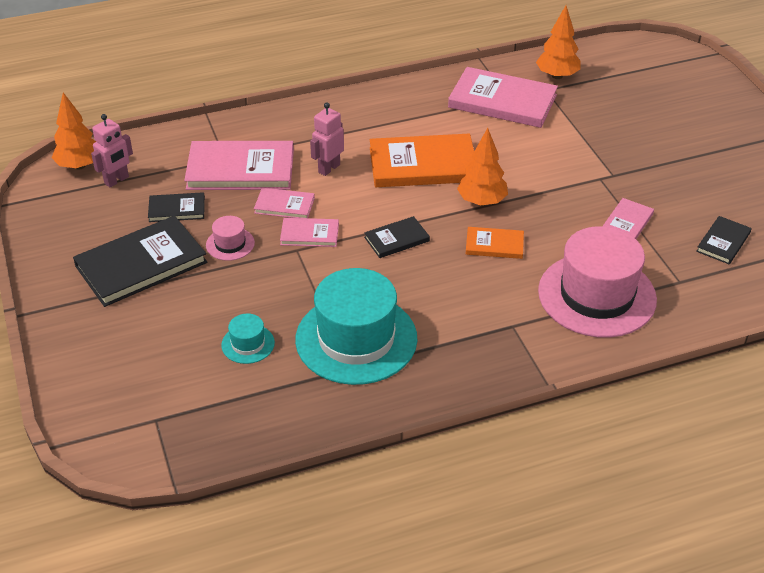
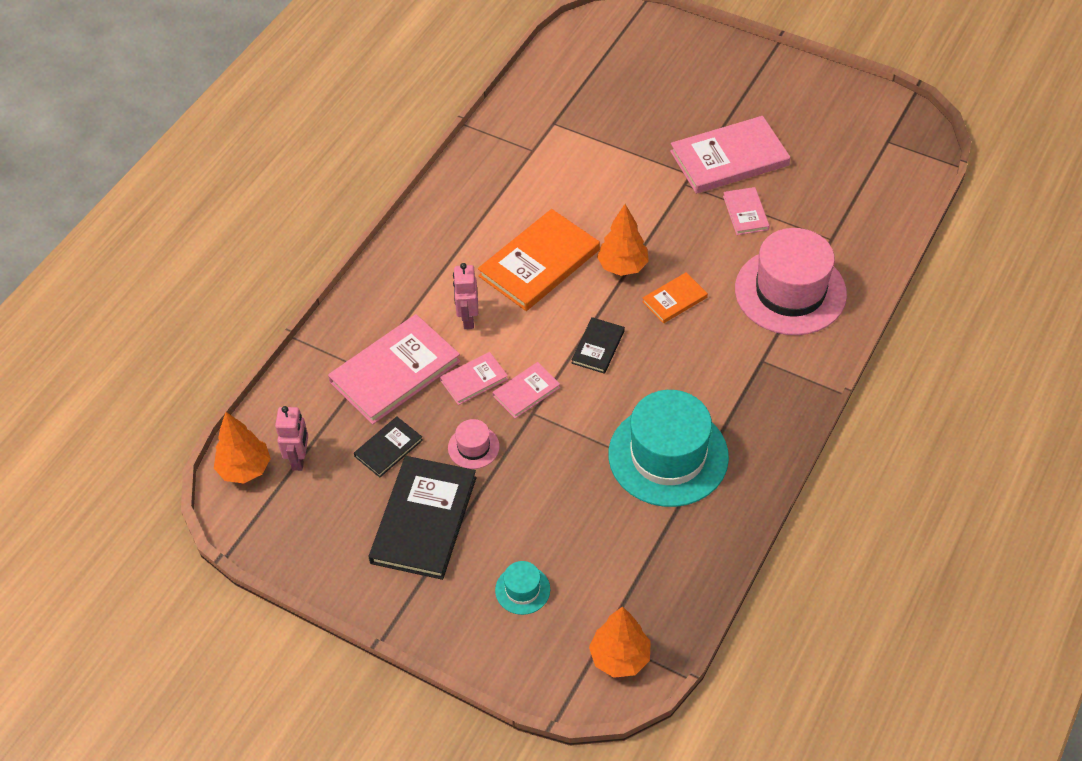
camera: 40 degrees left, 10 degrees up
(248, 344) = (595, 522): turquoise hat -> turquoise hat (522, 590)
(502, 101) = (532, 157): pink book -> pink book (729, 158)
(557, 76) = (547, 103): orange tree -> orange tree (620, 658)
(723, 242) = (825, 183): black book -> none

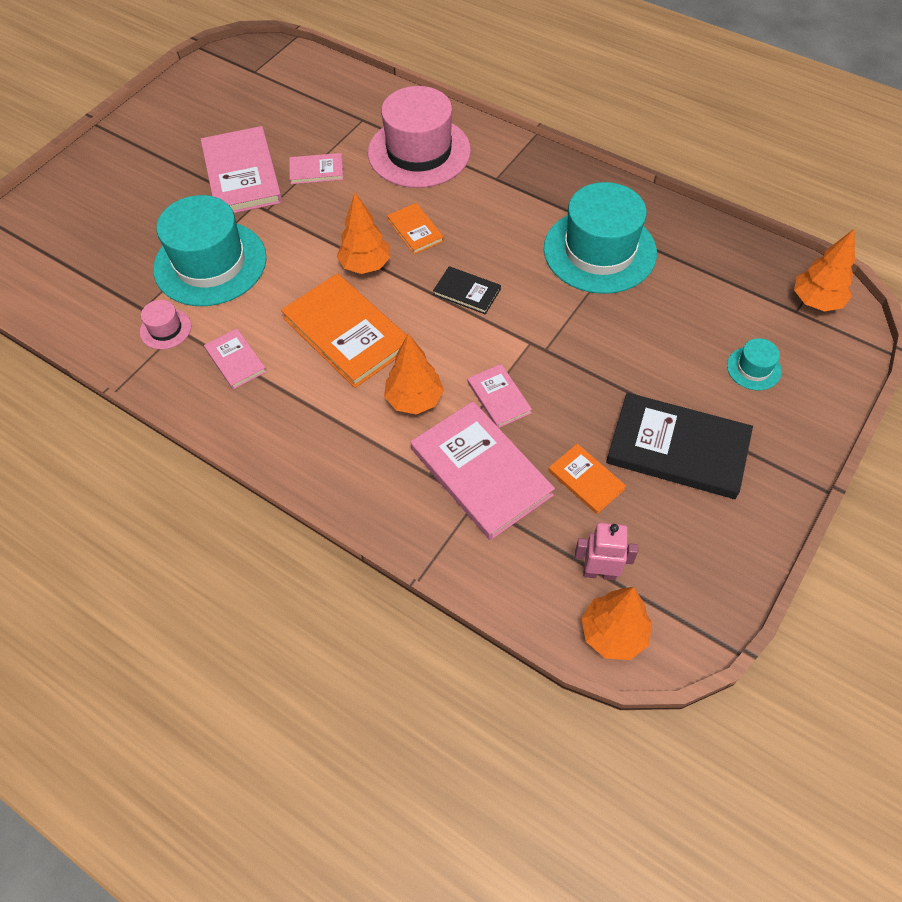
camera: 85 degrees left, 5 degrees up
(388, 448) = (586, 480): black book -> orange book
(468, 319) = (414, 400): pink robot -> orange tree
(473, 447) = (586, 401): pink hat -> pink hat (165, 329)
(526, 391) = (518, 353): pink book -> pink book (235, 360)
(611, 156) = (210, 263): none -> turquoise hat

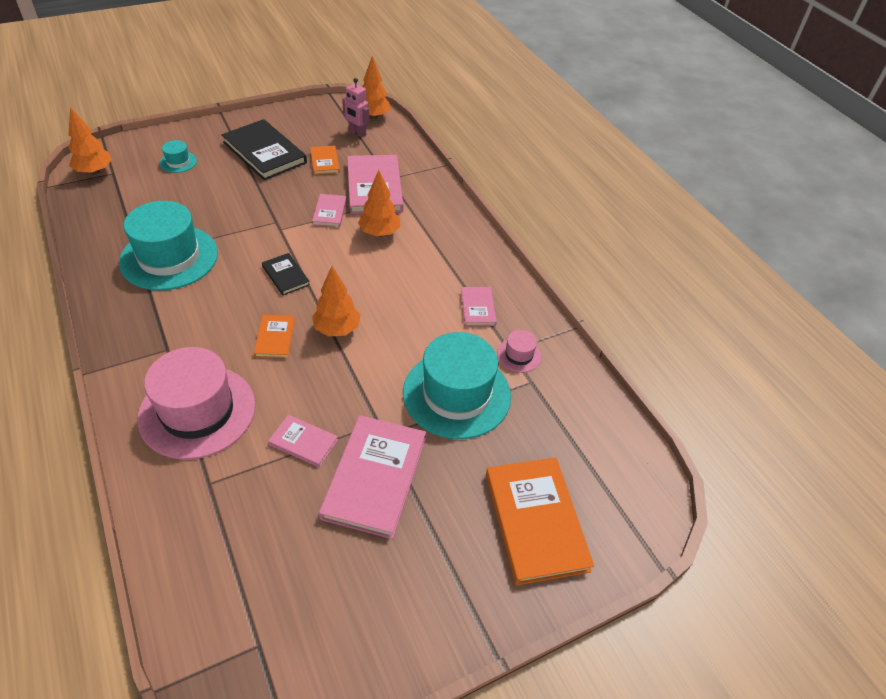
camera: 155 degrees left, 10 degrees down
(347, 333) = (389, 289): orange book -> orange book (535, 521)

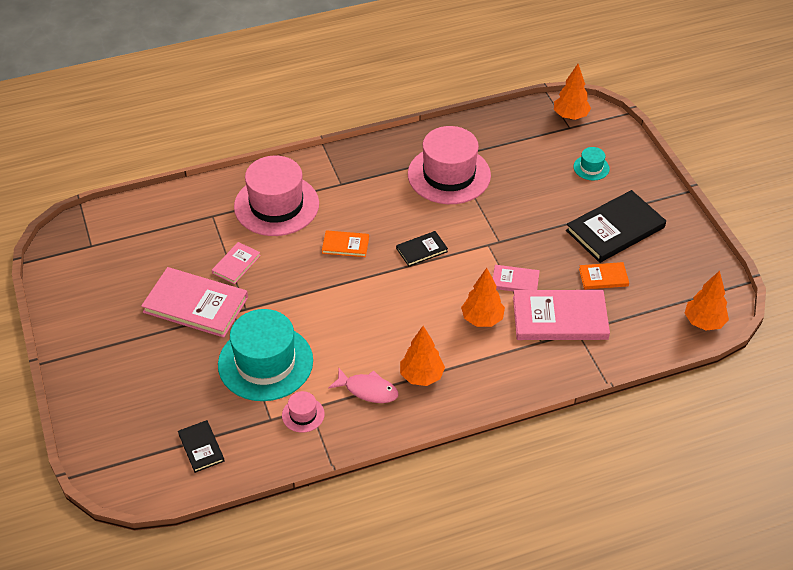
camera: 100 degrees right, 0 degrees up
(169, 257) = (449, 175): turquoise hat -> pink hat
(337, 329) = (351, 285): orange tree -> orange tree (421, 376)
(357, 133) = (664, 306): pink robot -> none
(478, 308) = (368, 390): pink book -> pink fish
(535, 521) = (133, 400): orange book -> none
(582, 438) = (201, 447): none -> black book

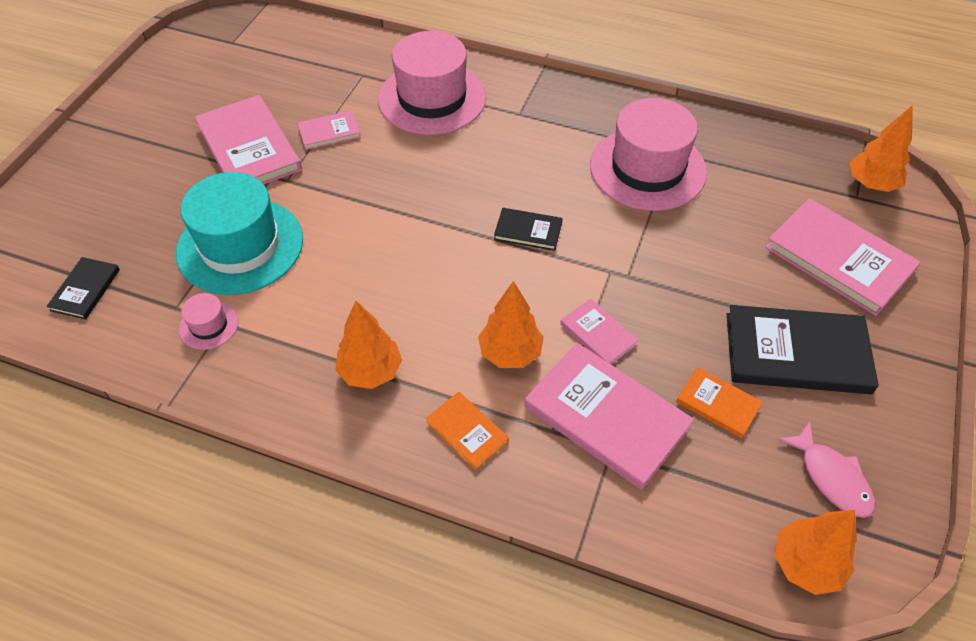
camera: 40 degrees right, 5 degrees up
(345, 245) = (453, 177): orange book -> orange book (467, 431)
(368, 390) = (299, 346): pink fish -> pink fish (831, 477)
(591, 168) = (839, 259): turquoise hat -> pink book

